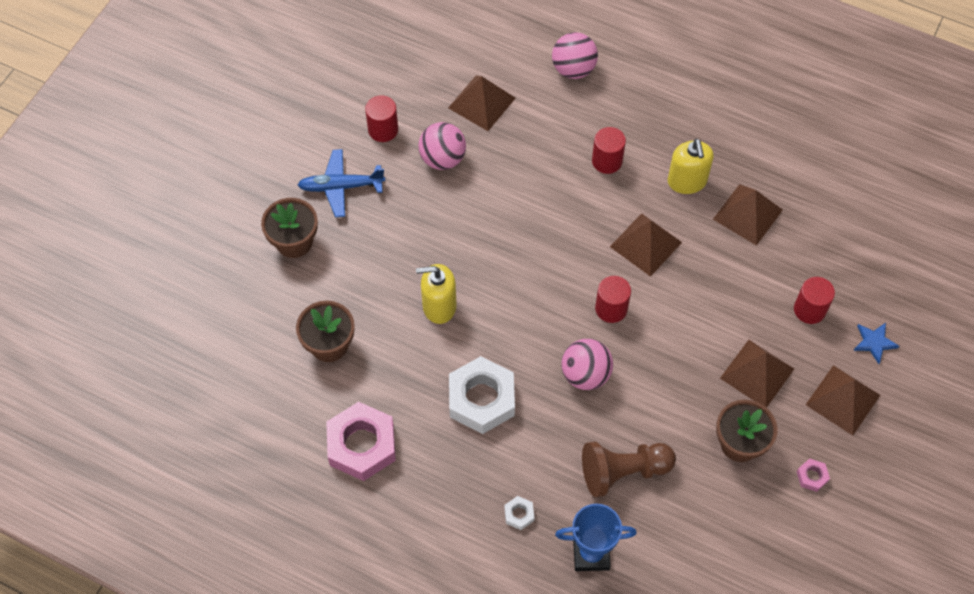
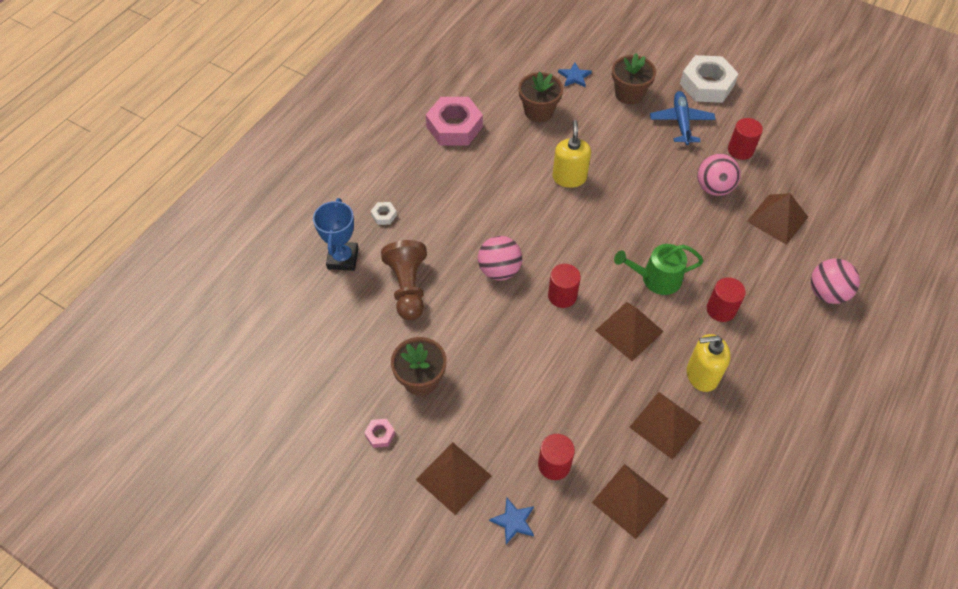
camera: 95 degrees right, 5 degrees down
(263, 304) = (574, 76): none -> blue star
(481, 399) = (484, 199): white nut -> white nut (706, 85)
(576, 218) = (656, 278): none -> green watering can
(757, 373) = (489, 405): brown pyramid -> brown pyramid (630, 500)

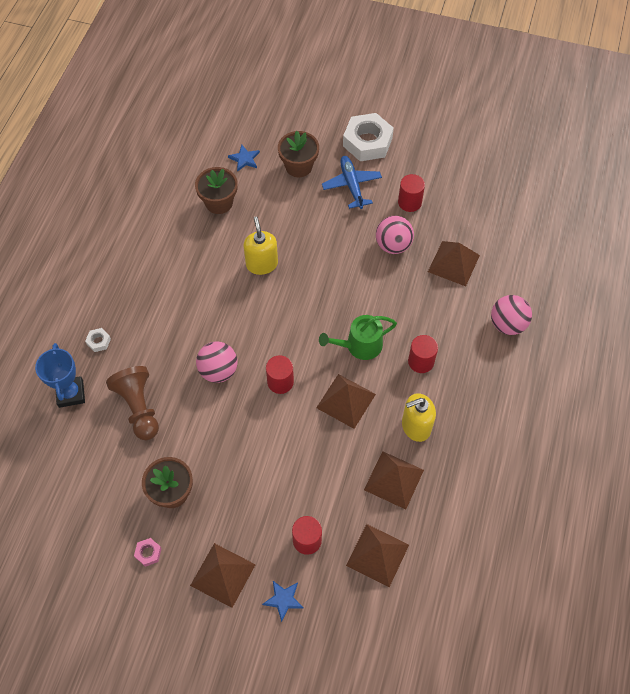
camera: 15 degrees left, 5 degrees up
(454, 127) = (143, 236): pink nut -> none

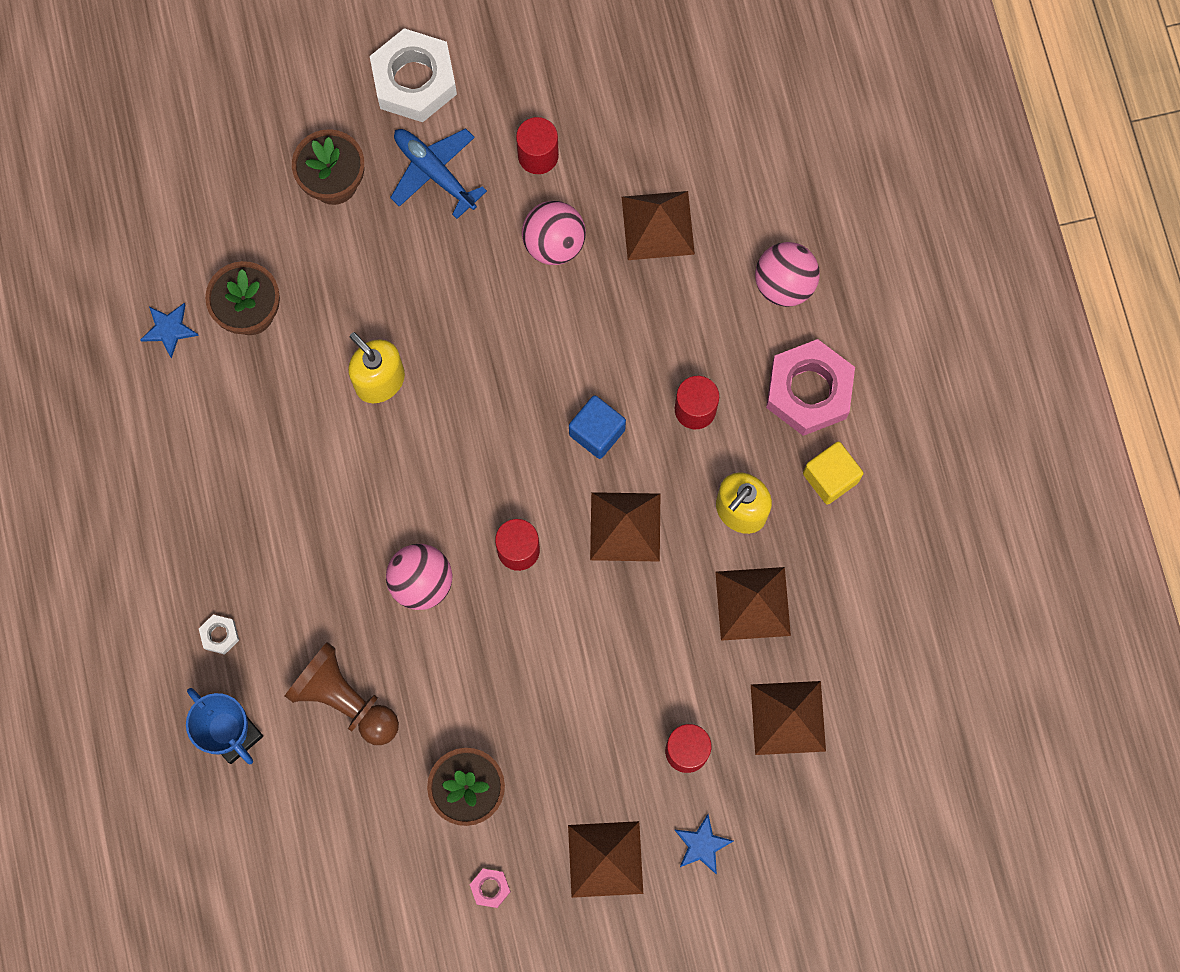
camera: 30 degrees left, 15 degrees up
(244, 159) = (242, 214): blue star -> blue star (169, 329)
(360, 345) = (597, 432): green watering can -> blue cube
(478, 436) = (830, 477): none -> yellow cube
(491, 384) = (809, 391): none -> pink nut

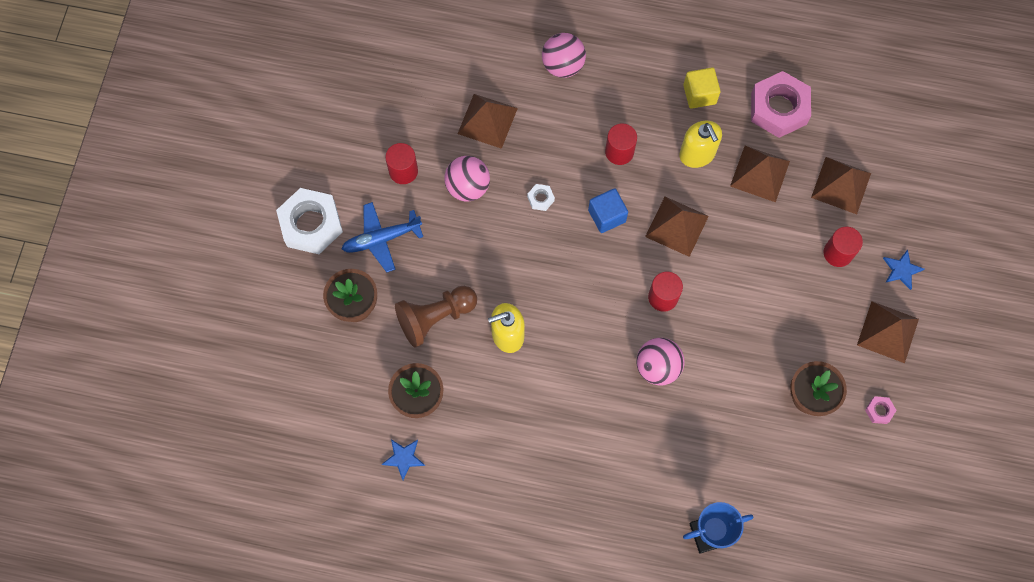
camera: 65 degrees left, 5 degrees down
(220, 635) = (636, 514): white nut -> white nut (540, 199)
(344, 699) = (716, 450): brown pawn -> brown pawn (435, 318)
(809, 391) = (638, 82): pink nut -> pink nut (778, 108)

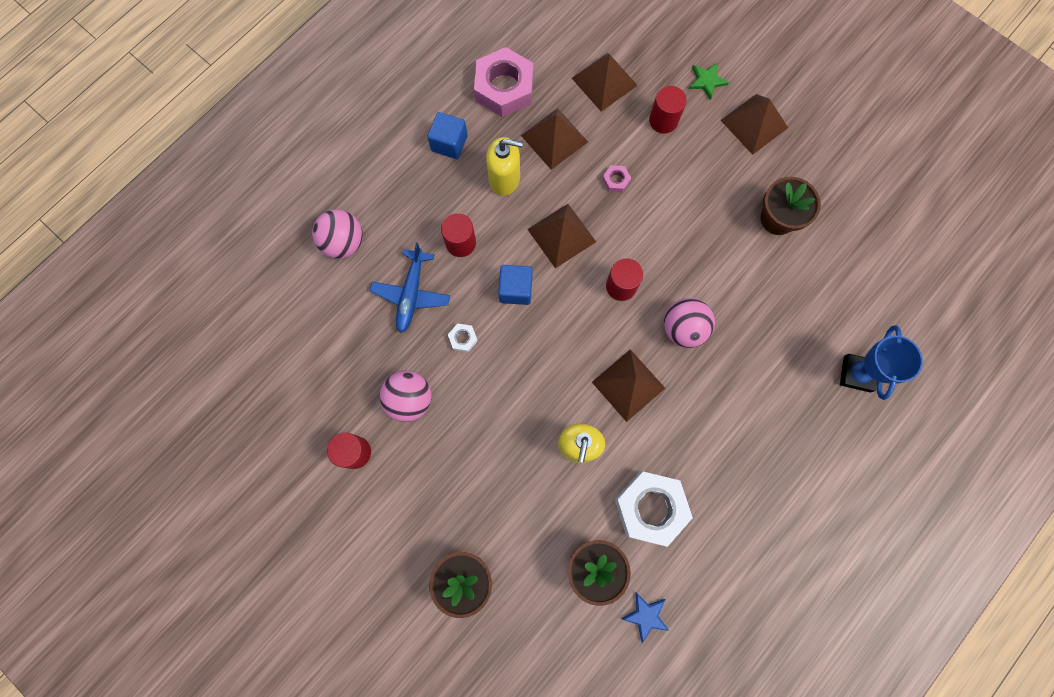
camera: 60 degrees left, 5 degrees up
(311, 224) = (353, 577): white nut -> white nut (650, 508)
(382, 239) = (412, 513): blue plane -> blue plane (411, 294)
(435, 318) = (523, 505): brown pawn -> none
(487, 120) = (354, 343): brown pyramid -> brown pyramid (628, 385)
(699, 94) = (449, 143): yellow cube -> blue cube
(879, 411) = (819, 171): pink nut -> pink nut (616, 180)
(901, 270) = (706, 81): blue star -> green star

